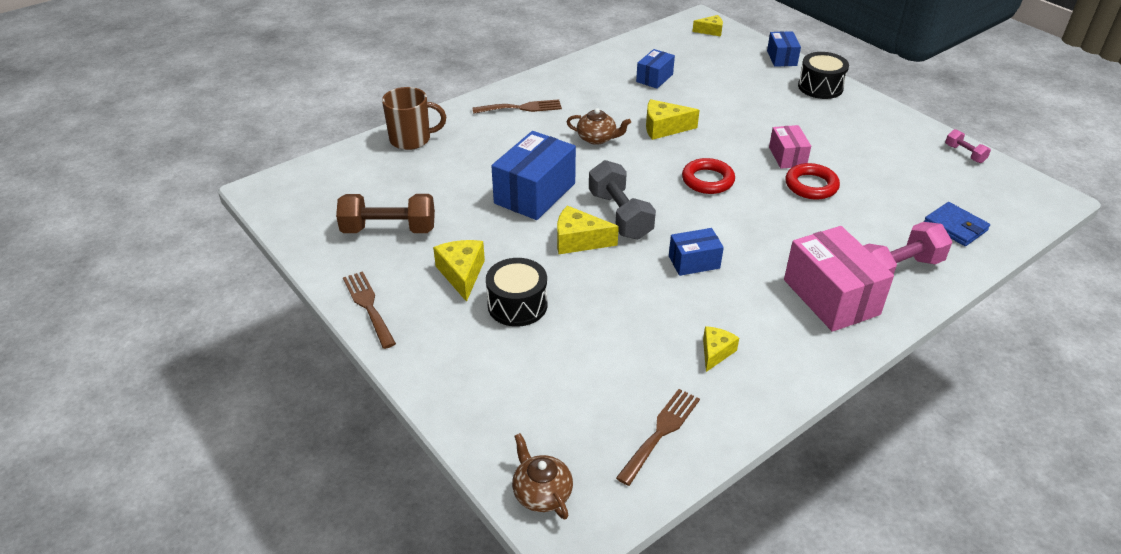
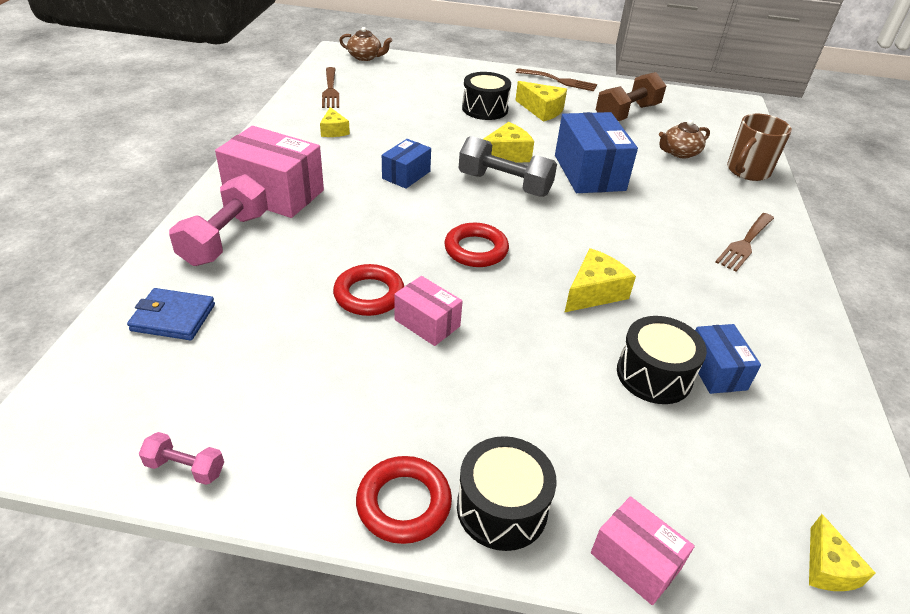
camera: 135 degrees right, 0 degrees up
(597, 138) = (630, 245): brown teapot -> brown teapot (679, 153)
(689, 89) = (654, 375): none -> black drum
(710, 31) = (827, 567): yellow cheese -> yellow cheese turned 45 degrees counterclockwise
(781, 58) = (635, 561): blue box -> pink box
(863, 104) = (404, 503): none -> red ring

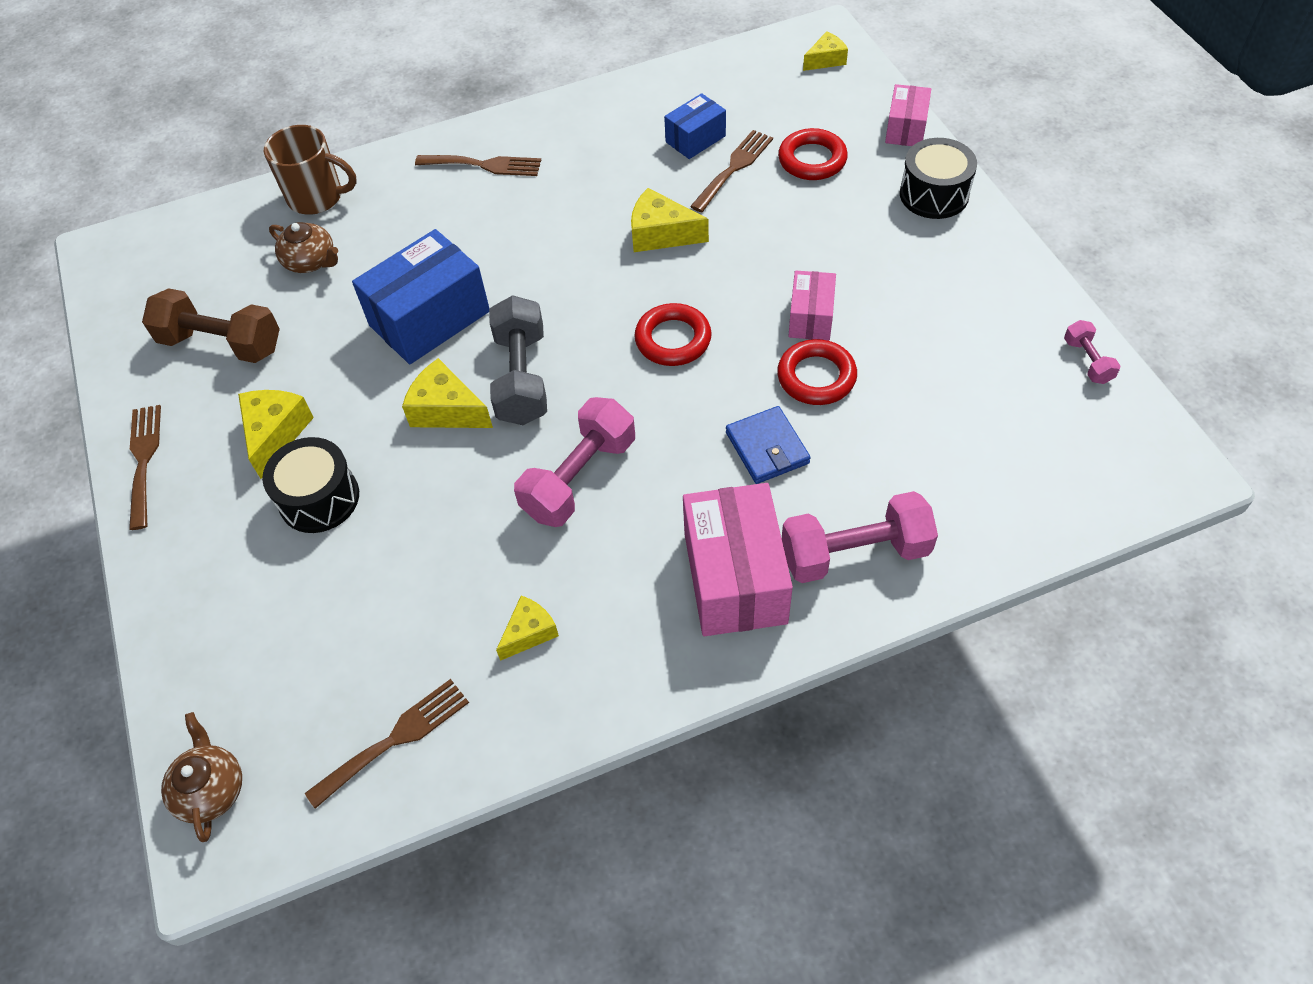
camera: 115 degrees left, 15 degrees up
(173, 317) = (990, 494): blue wallet -> blue wallet (767, 448)
(404, 503) = (982, 238): red ring -> red ring (812, 160)
(406, 175) = (579, 478): blue box -> pink dumbbell
(654, 375) = (734, 168): black drum -> brown fork

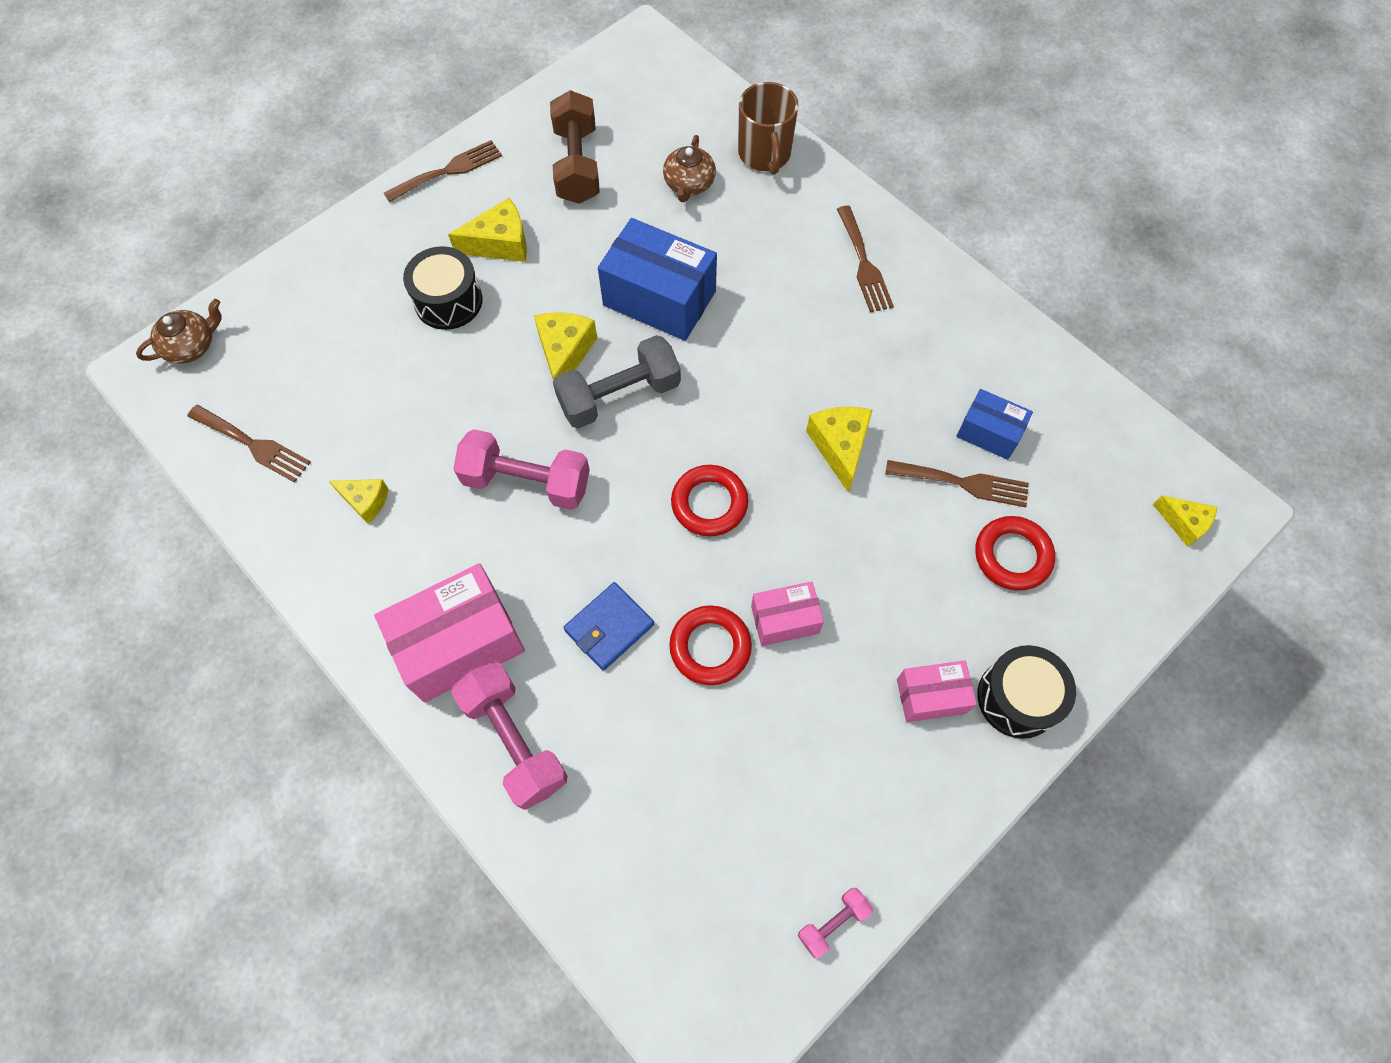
camera: 65 degrees right, 10 degrees up
(905, 129) = (1110, 640): pink box -> pink box (931, 696)

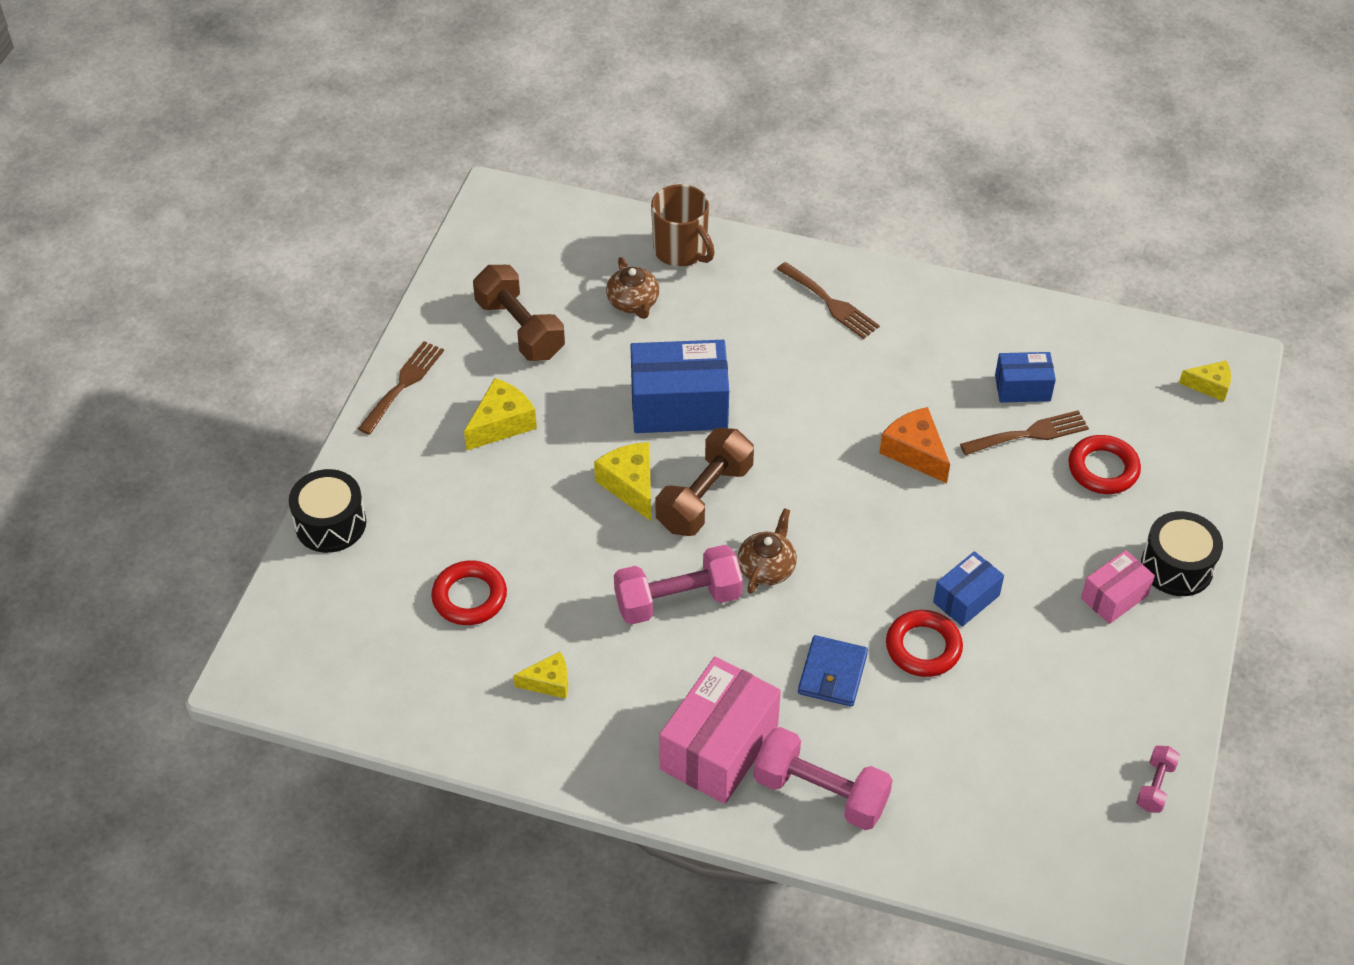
camera: 30 degrees left, 15 degrees down
(191, 346) = (278, 637): brown teapot -> brown teapot (767, 567)
(253, 445) = (408, 688): brown fork -> none
(448, 301) = (492, 491): black drum -> black drum (330, 524)
(619, 396) = (704, 497): grey dumbbell -> brown dumbbell
(709, 503) = (842, 543): red ring -> red ring (469, 597)
(785, 620) = (966, 599): pink box -> blue box
(840, 447) = (915, 452): yellow cheese -> orange cheese

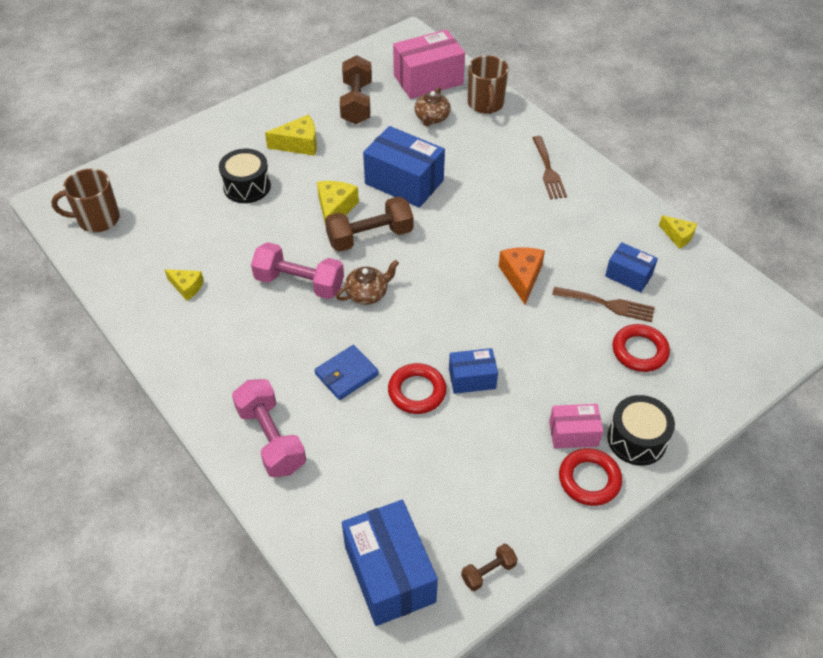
camera: 35 degrees right, 0 degrees up
(330, 524) = (164, 149): black drum -> black drum (247, 186)
(342, 664) = (97, 219): none -> brown mug
(403, 384) = (269, 101): brown fork -> none
(469, 597) = (193, 221): red ring -> red ring (589, 479)
(719, 747) = (240, 376): pink box -> pink box (428, 80)
(1067, 849) = (389, 574): none -> blue box
(1155, 786) = (488, 572): pink dumbbell -> brown dumbbell
(1209, 386) = (766, 339): yellow cheese -> yellow cheese (678, 236)

